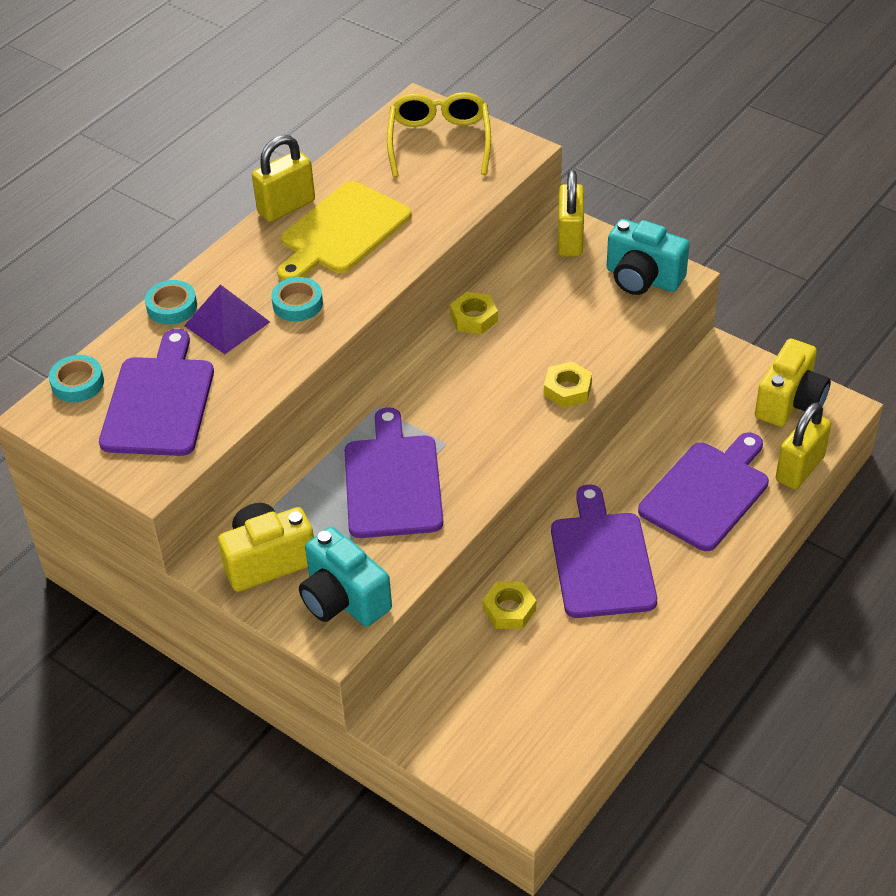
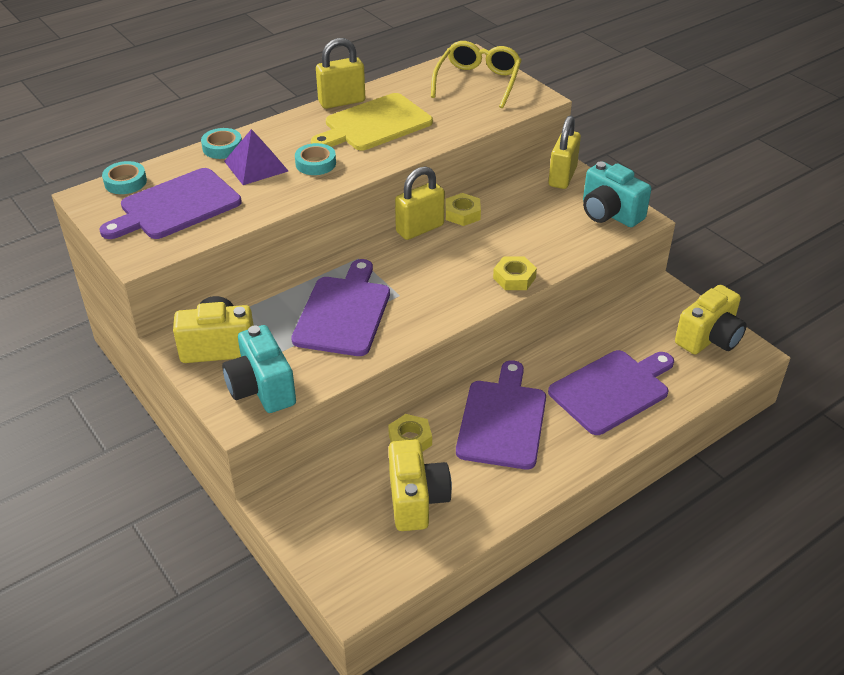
camera: 15 degrees right, 5 degrees down
(159, 402) = (176, 206): purple cutting board -> purple cutting board turned 150 degrees counterclockwise
(545, 677) = (416, 500): none -> yellow camera
(799, 469) = (699, 390): yellow padlock -> yellow padlock (420, 229)

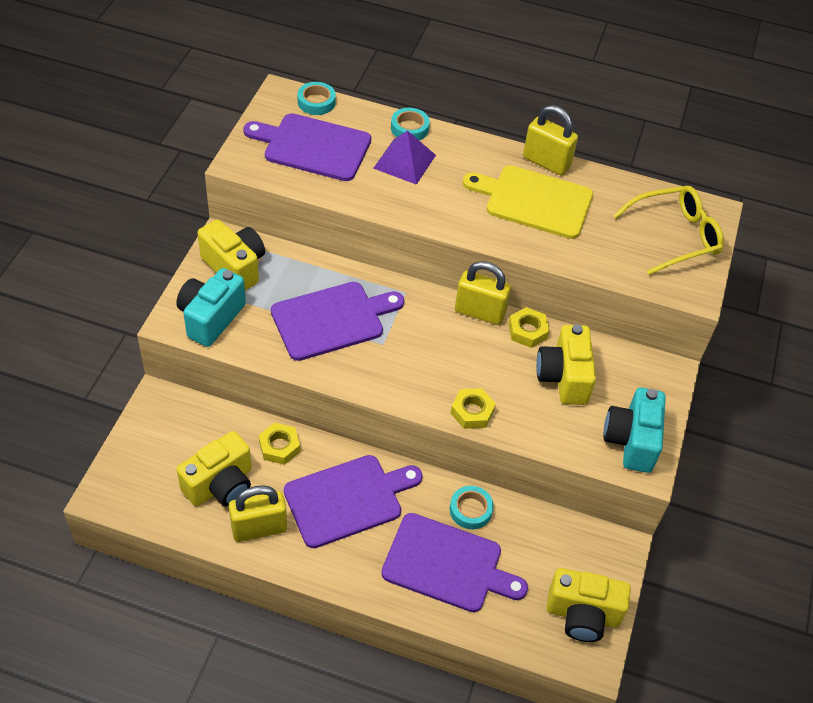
camera: 50 degrees right, 10 degrees up
(315, 163) = (442, 195): turquoise tape -> turquoise tape (470, 510)
(523, 217) = (563, 377): none -> yellow camera
(562, 177) = (654, 377): yellow padlock -> yellow padlock (259, 528)

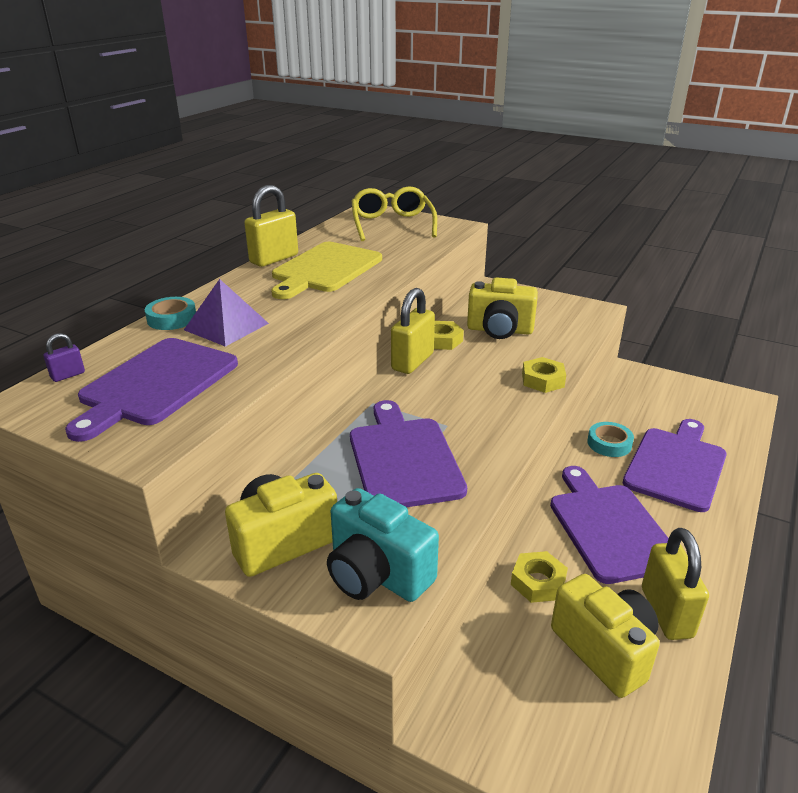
camera: 75 degrees left, 20 degrees down
(316, 102) = (68, 375): turquoise tape -> purple padlock
(582, 615) = (705, 399): yellow camera -> none
(631, 441) = (569, 311): turquoise camera -> none

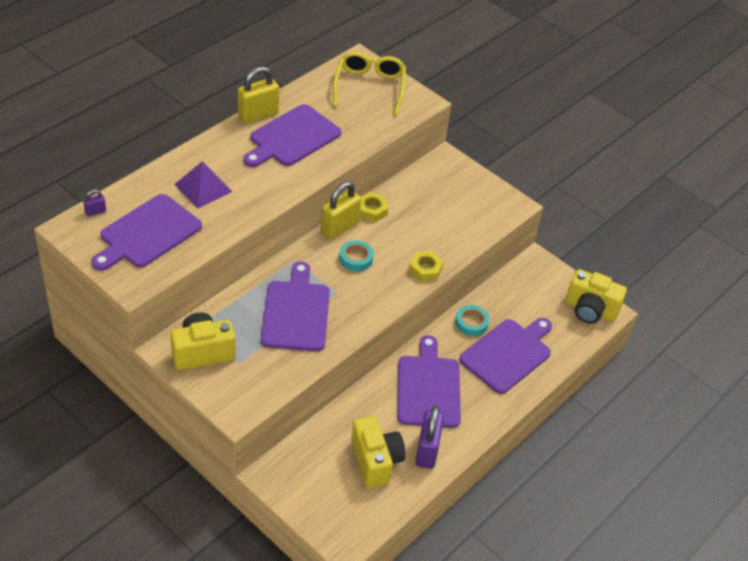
camera: 10 degrees right, 15 degrees up
(172, 319) = (168, 170): turquoise tape -> turquoise tape (356, 259)
(325, 269) = (292, 137): yellow cutting board -> purple cutting board
(377, 574) = (248, 387): turquoise camera -> none
(500, 330) = (422, 210): yellow camera -> yellow camera (590, 310)
(538, 582) = (360, 411): yellow nut -> none
(666, 612) = (427, 451): yellow padlock -> purple padlock

